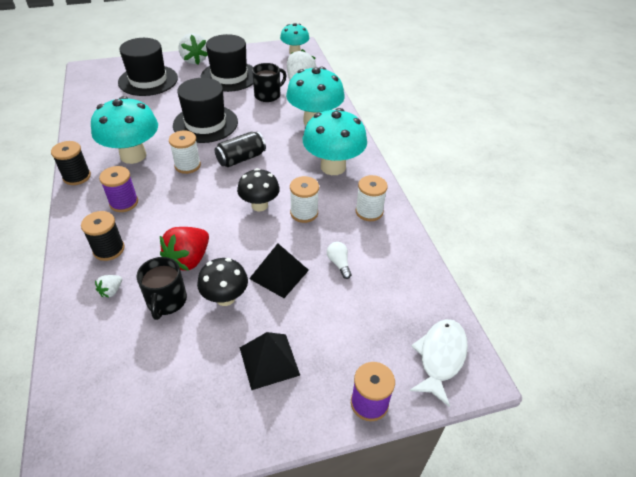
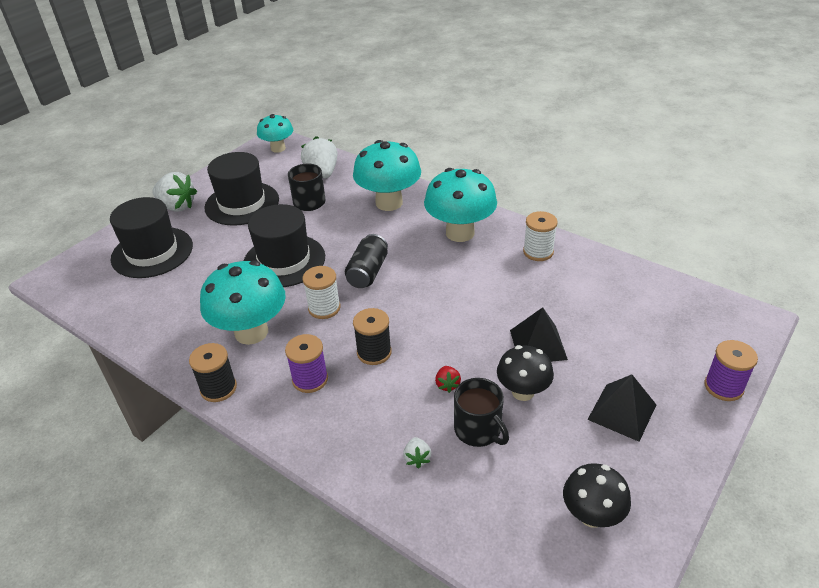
camera: 35 degrees left, 5 degrees down
(109, 249) = (359, 428): black spool -> black spool (374, 352)
(189, 259) = (447, 385): red strawberry -> red strawberry, size x0.48
(259, 205) = (443, 301): black mushroom -> black mushroom (591, 515)
(304, 213) = (489, 284): white spool -> none
(339, 263) = (571, 306): white light bulb -> none
(440, 357) = (723, 323): white fish -> none

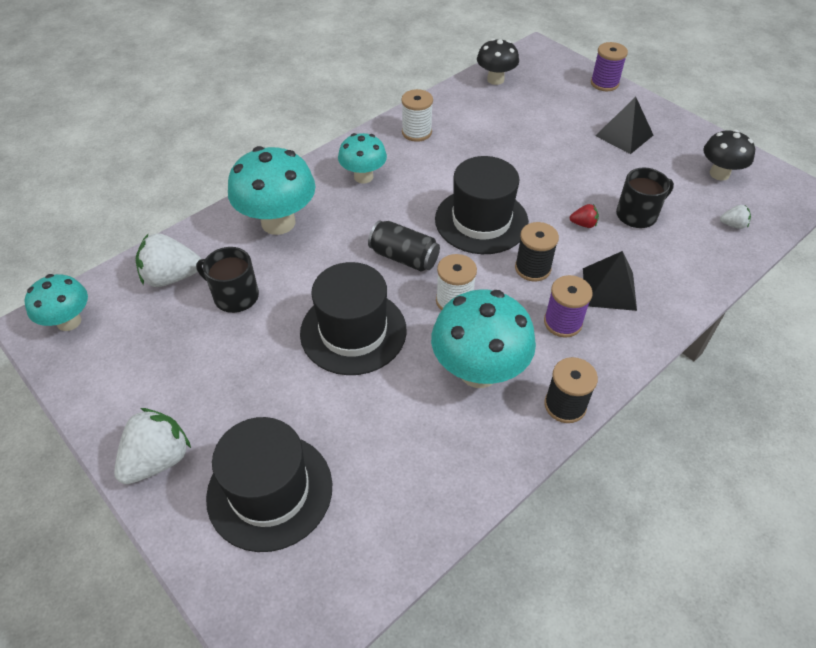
camera: 80 degrees left, 10 degrees up
(242, 203) = (197, 372): black hat -> black hat (481, 221)
(417, 458) = (666, 257): white strawberry -> white strawberry (733, 225)
(460, 233) = (363, 177): turquoise mushroom -> turquoise mushroom, size x0.61
(523, 392) = (597, 181): black mushroom -> black mushroom (495, 79)
(538, 344) = (543, 160): black pyramid -> black pyramid (609, 289)

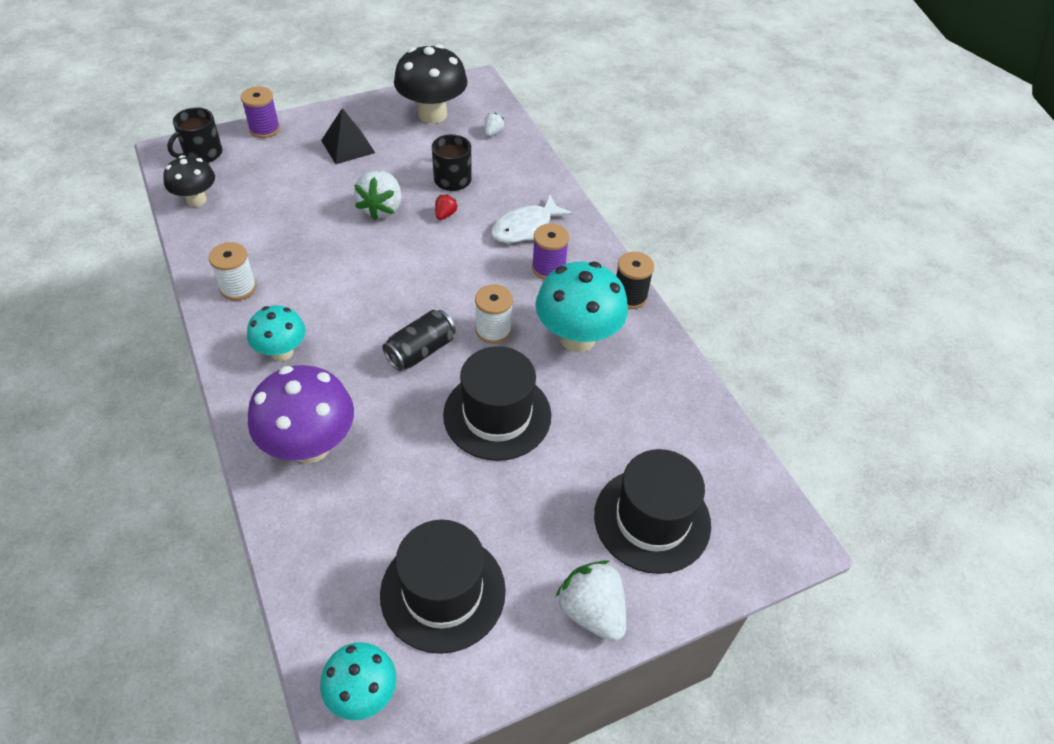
camera: 75 degrees left, 0 degrees up
(172, 277) = (343, 568): white strawberry -> white strawberry (381, 208)
(235, 296) = (403, 508): black mug -> black mug (202, 153)
(278, 222) = (310, 446): turquoise mushroom -> purple mushroom
(481, 221) = (402, 279): black hat -> black hat (443, 592)
(532, 268) = (480, 265): black spool -> none
(609, 289) = (525, 227): black pyramid -> white fish
(719, 174) = (432, 114): black mushroom -> black mushroom, size x1.64

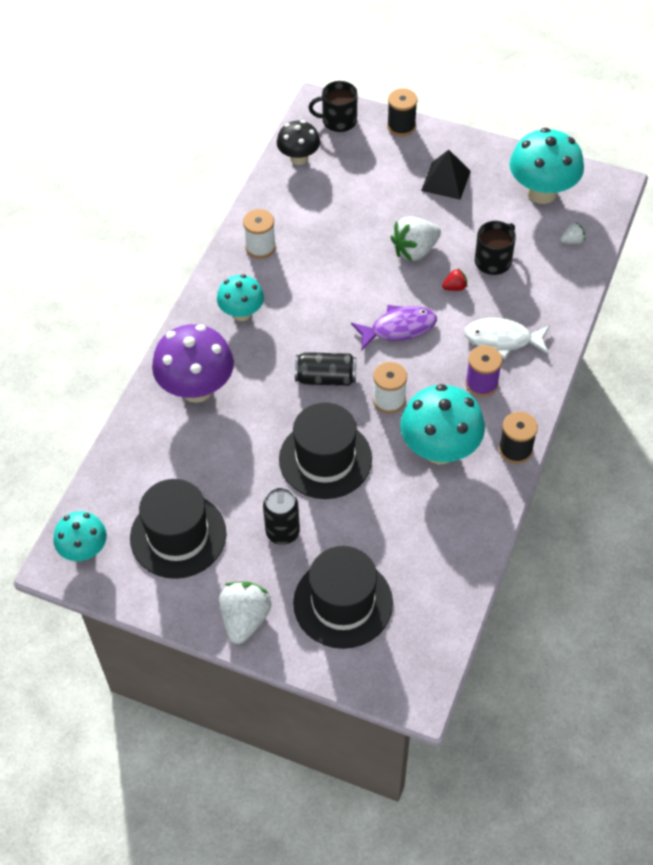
camera: 50 degrees right, 5 degrees up
(264, 129) = (401, 126): purple spool -> black spool
(432, 114) = (541, 192): black mushroom -> turquoise mushroom
(437, 272) = (398, 328): none -> purple fish
(534, 505) = (282, 532): none -> black can

